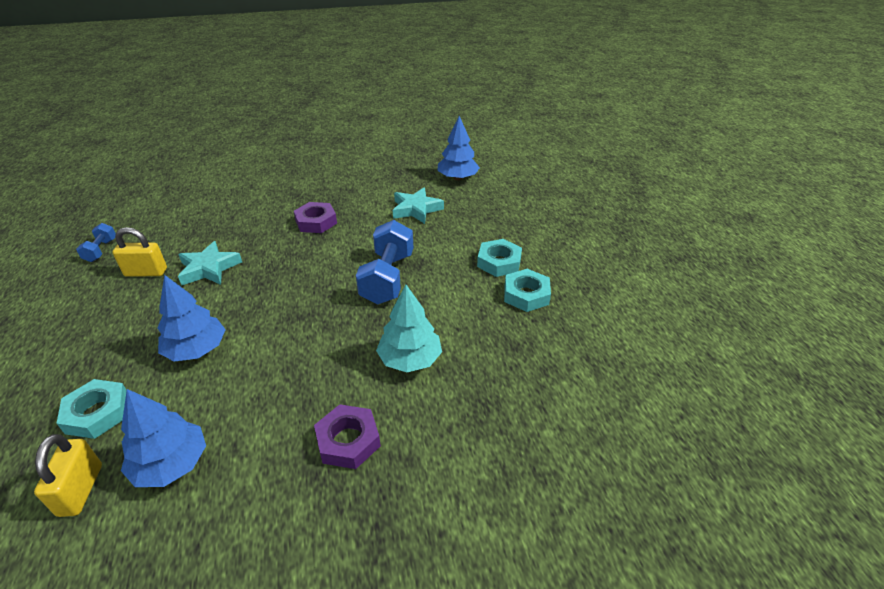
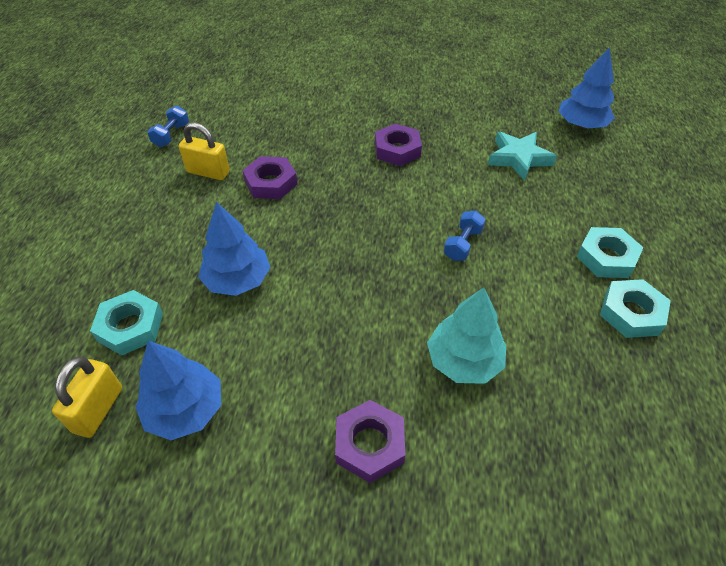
camera: 20 degrees right, 10 degrees up
(209, 268) = (271, 183): turquoise star -> purple nut
(387, 278) = (462, 244): blue dumbbell -> blue dumbbell, size x0.50

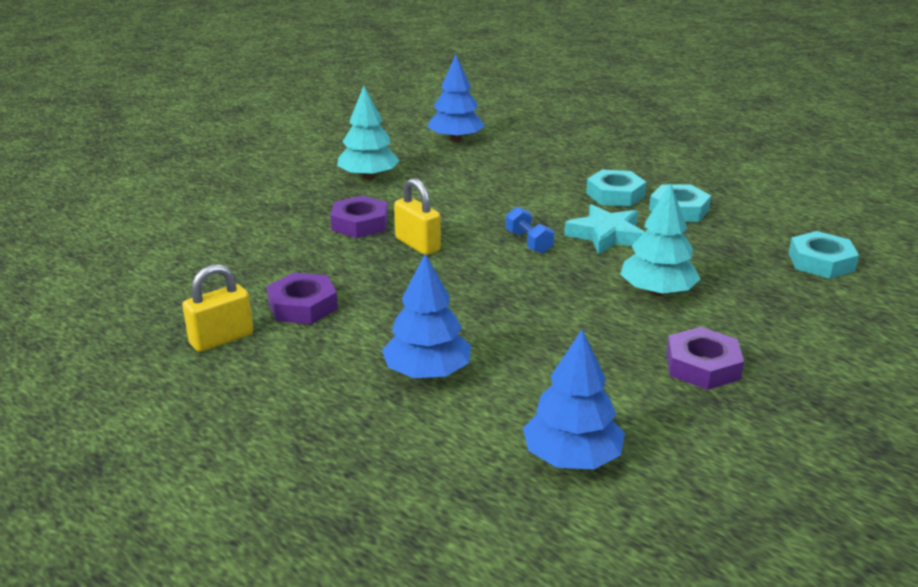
camera: 55 degrees left, 20 degrees down
(98, 410) = (515, 520): yellow padlock -> yellow padlock (417, 244)
(130, 327) = (413, 465): turquoise nut -> turquoise nut (821, 262)
(171, 135) = (104, 344): blue dumbbell -> none
(467, 118) = (368, 177): none -> turquoise tree
(518, 158) = (458, 178): turquoise star -> turquoise star (606, 235)

